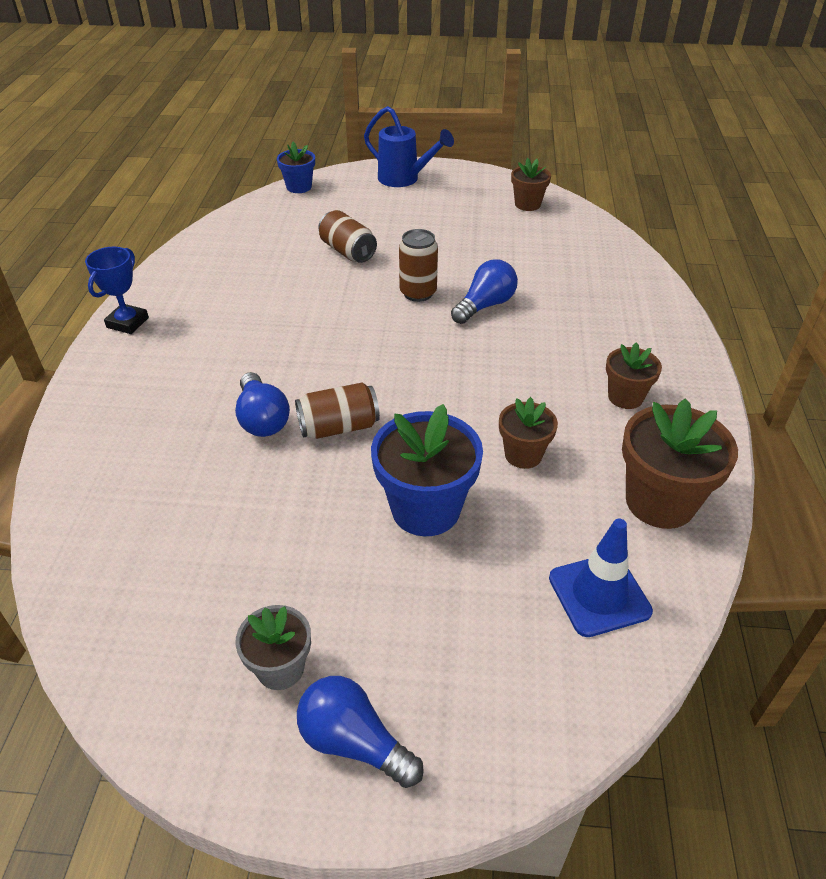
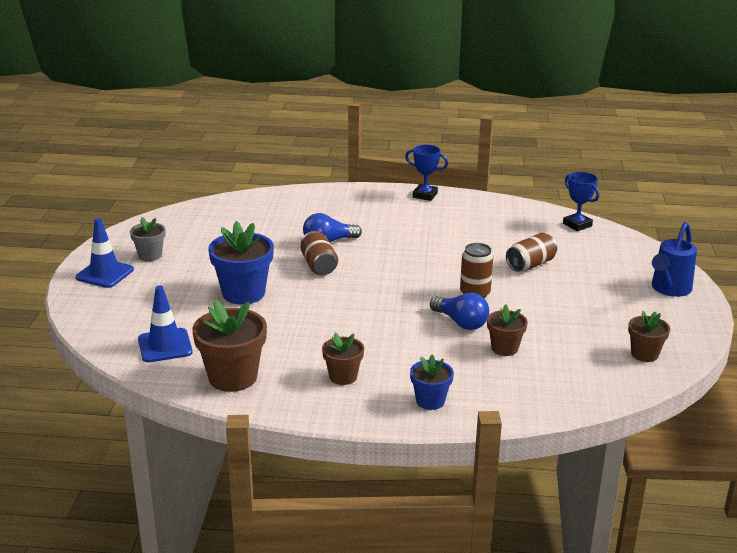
camera: 90 degrees right, 15 degrees down
(251, 214) = (577, 225): none -> blue trophy
(299, 187) = (632, 241): blue flower pot -> blue flower pot (430, 401)
(354, 742) = (105, 274): blue light bulb -> blue traffic cone
(523, 455) = (285, 328): brown flower pot -> brown flower pot (504, 348)

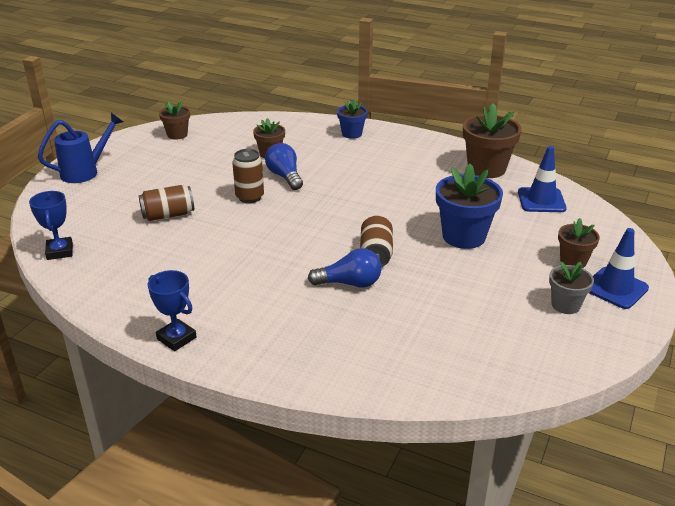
camera: 160 degrees left, 5 degrees up
(343, 376) = (403, 156): brown flower pot -> brown flower pot (573, 261)

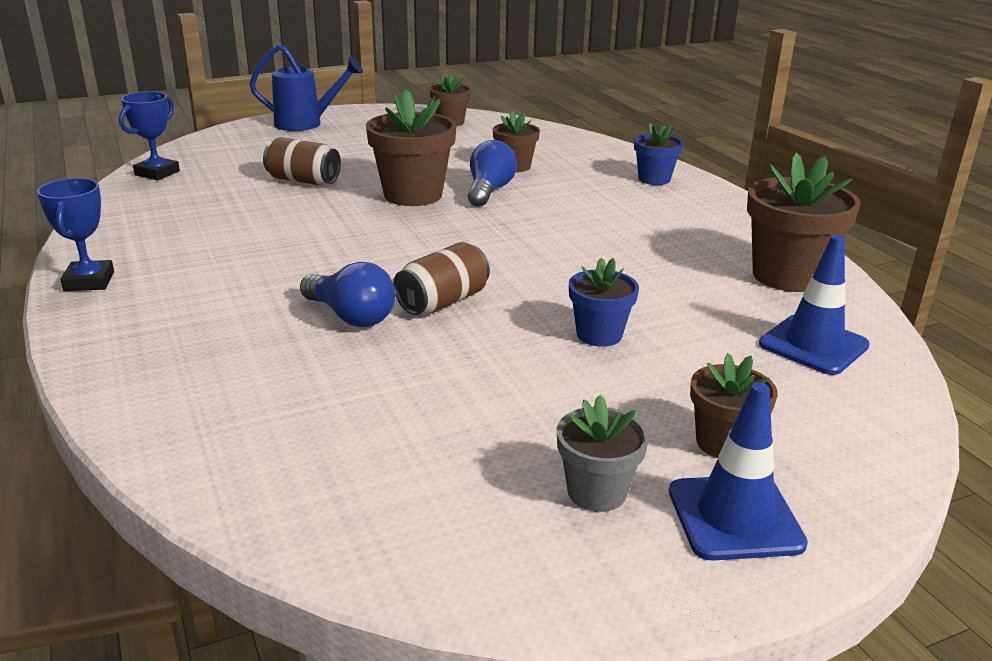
camera: 40 degrees right, 5 degrees down
(249, 197) = (413, 195): brown can -> brown flower pot
(464, 236) = (599, 335): blue flower pot -> blue flower pot, size x0.58

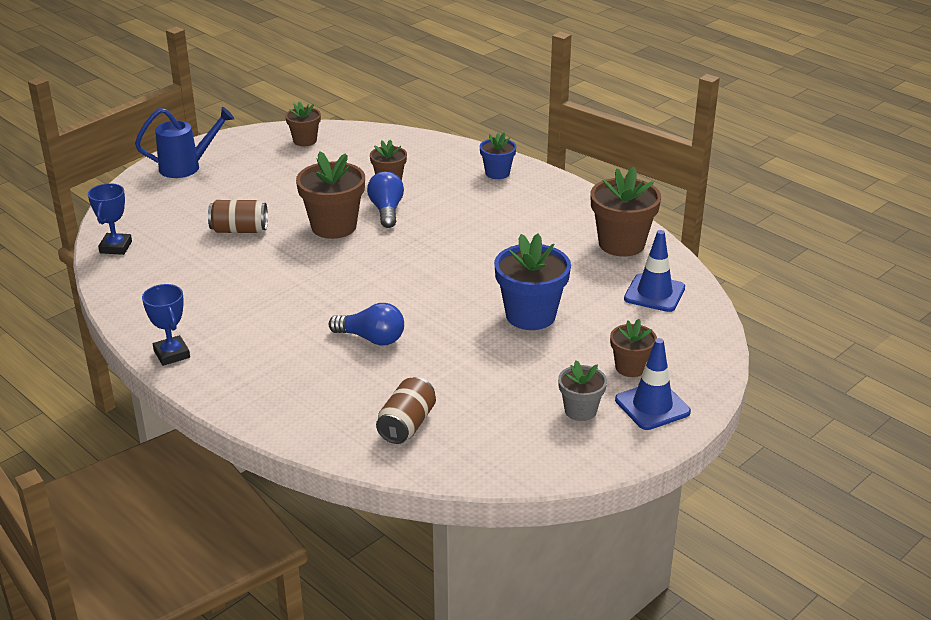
camera: 20 degrees left, 5 degrees up
(443, 302) = (421, 314): brown can -> brown can (407, 425)
(599, 335) = (530, 315): blue flower pot -> blue flower pot, size x1.73

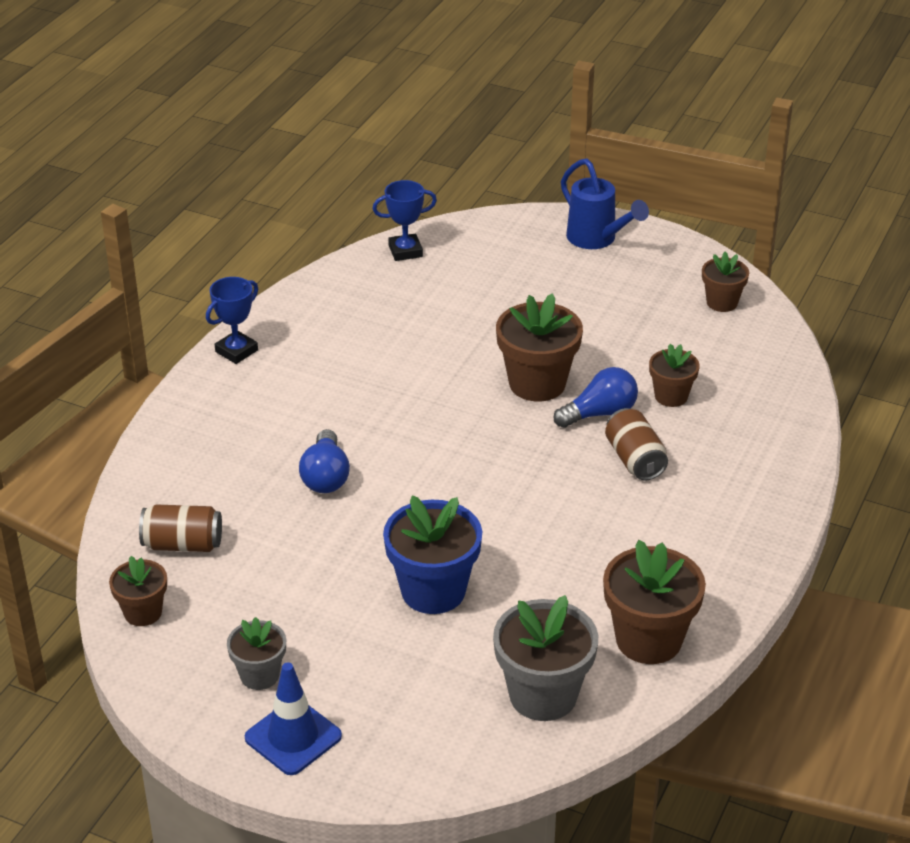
camera: 70 degrees right, 5 degrees up
(239, 230) = (487, 319): brown can -> brown can (634, 459)
(497, 173) = (758, 482): blue flower pot -> none
(630, 368) = (364, 703): brown flower pot -> brown flower pot (143, 612)
(654, 293) = (543, 695): blue traffic cone -> grey flower pot

